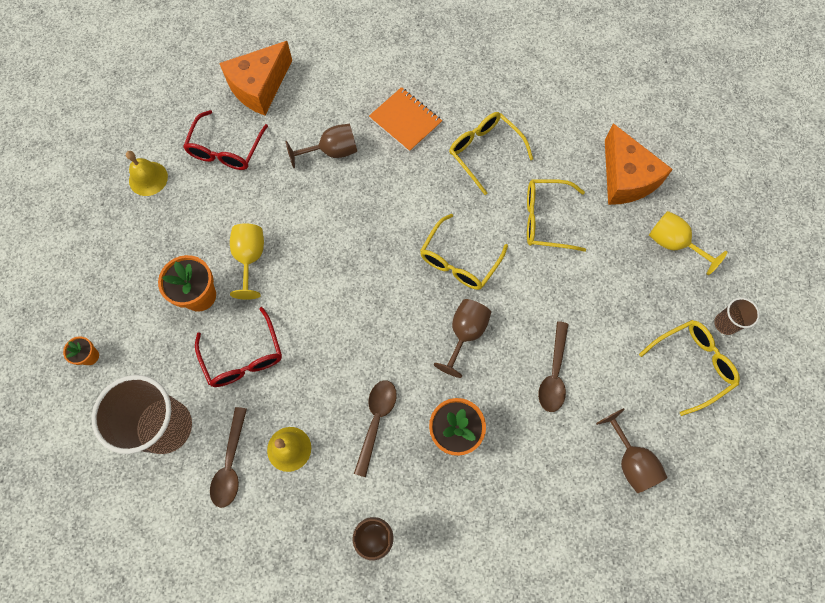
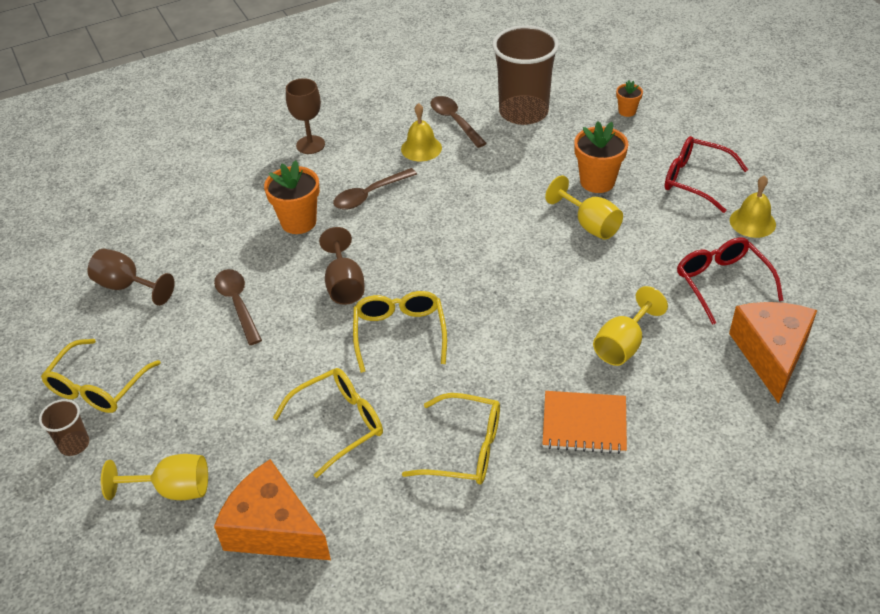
camera: 145 degrees right, 25 degrees down
(243, 356) = (516, 171): red glasses -> red glasses (696, 180)
(331, 152) = (623, 344): brown goblet -> yellow goblet
(376, 421) = (369, 195): brown spoon -> brown spoon turned 75 degrees clockwise

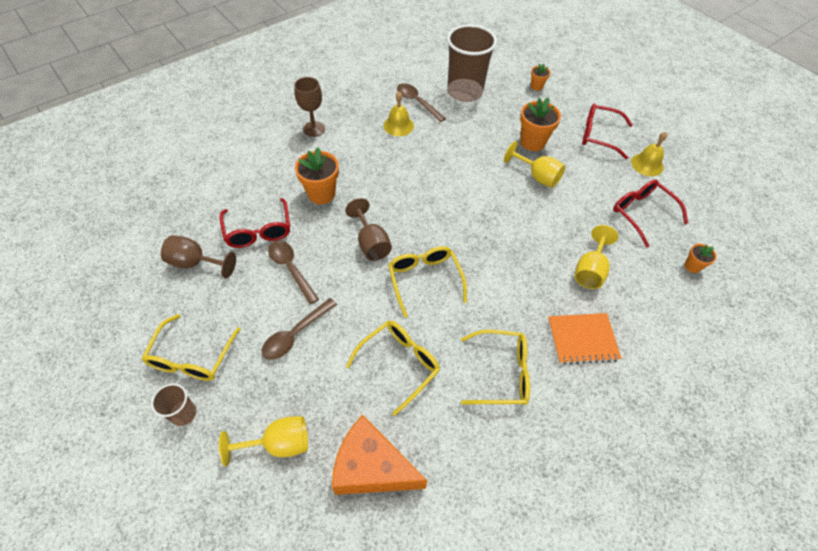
camera: 15 degrees left, 10 degrees up
(210, 257) = (258, 230): none -> red glasses
(369, 195) = (370, 166): brown spoon -> brown spoon (295, 334)
(771, 354) = (692, 266): orange cheese -> orange flower pot

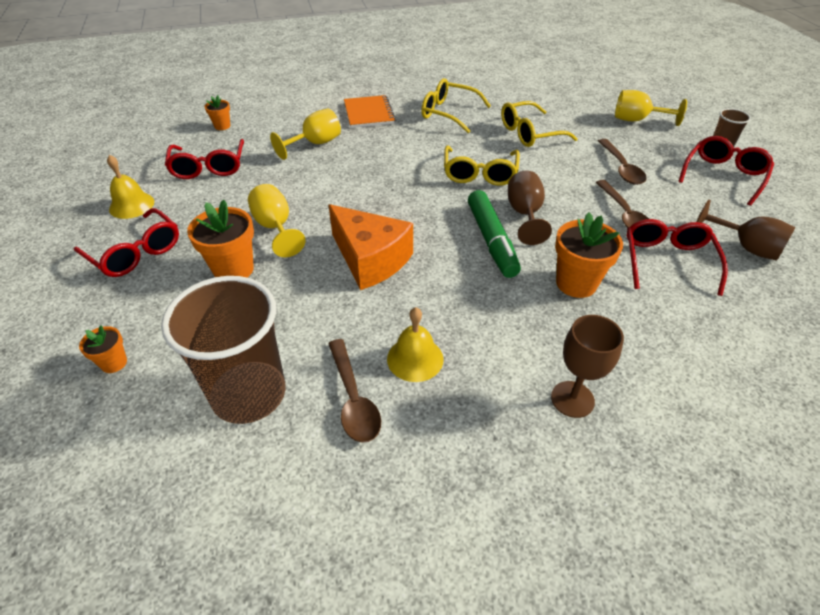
camera: 155 degrees left, 10 degrees down
(192, 357) = (723, 176): yellow glasses -> red glasses
(295, 334) = (621, 168): brown spoon -> brown spoon turned 105 degrees clockwise
(372, 467) = (568, 99): orange cheese -> orange cheese (370, 259)
(387, 211) = (491, 240): none -> green marker
(582, 339) = (369, 113): orange notebook -> orange notebook turned 60 degrees clockwise

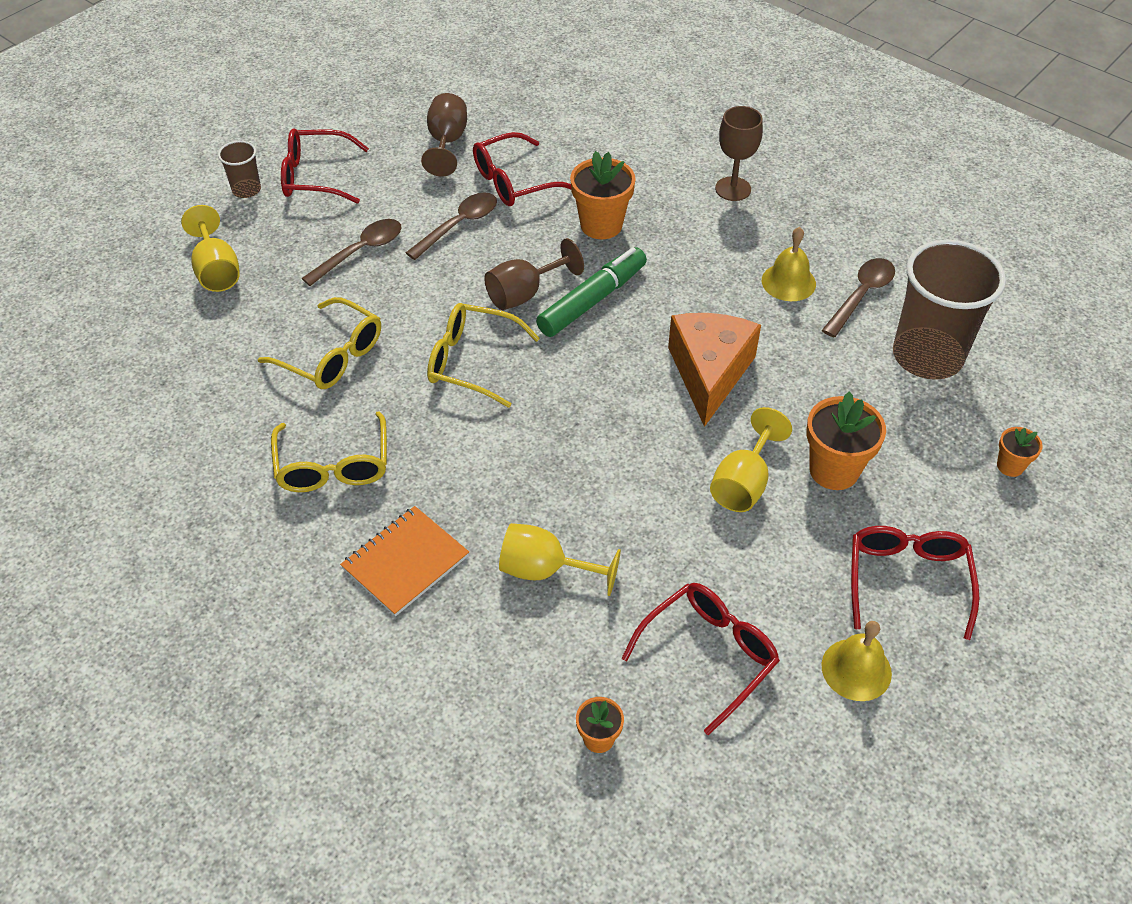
camera: 125 degrees left, 5 degrees up
(479, 173) = (473, 362): yellow glasses -> yellow glasses turned 135 degrees counterclockwise

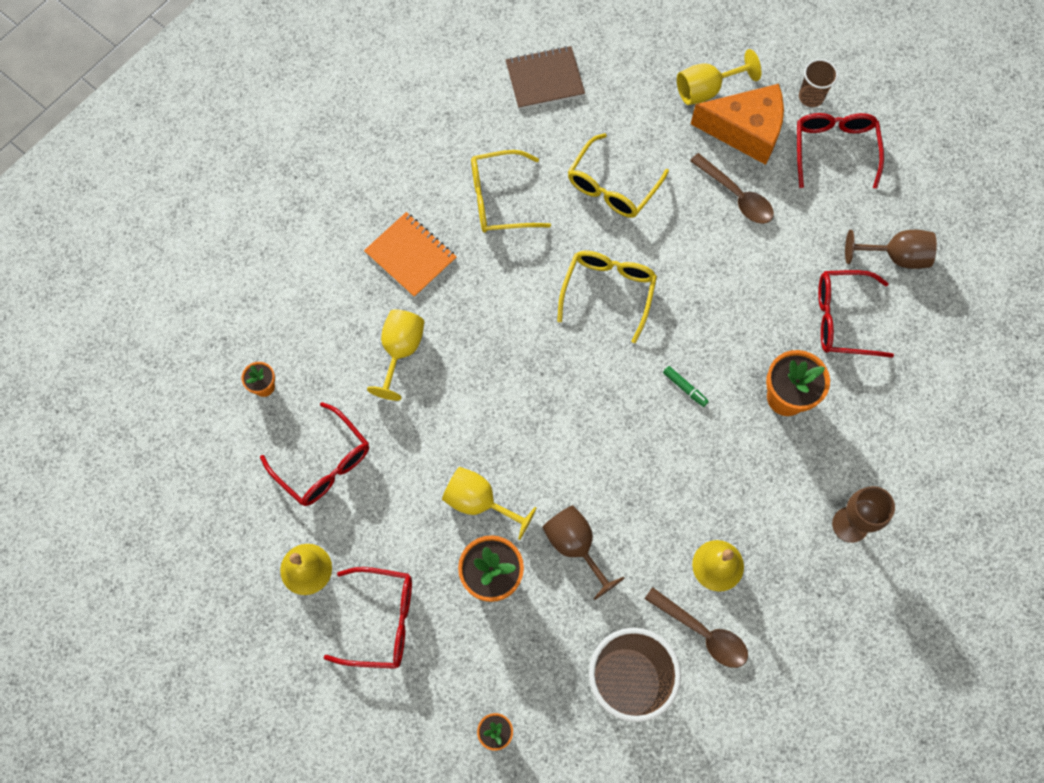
camera: 90 degrees right, 20 degrees up
(162, 419) = (544, 79): none -> brown notebook
(459, 225) = (776, 273): brown spoon -> none
(514, 181) = (843, 319): red glasses -> red glasses turned 60 degrees counterclockwise
(524, 293) = (691, 331): brown goblet -> brown goblet (575, 546)
(592, 300) = (685, 388): green marker -> green marker, size x0.43
(709, 373) = (599, 483): orange cheese -> orange cheese (745, 131)

